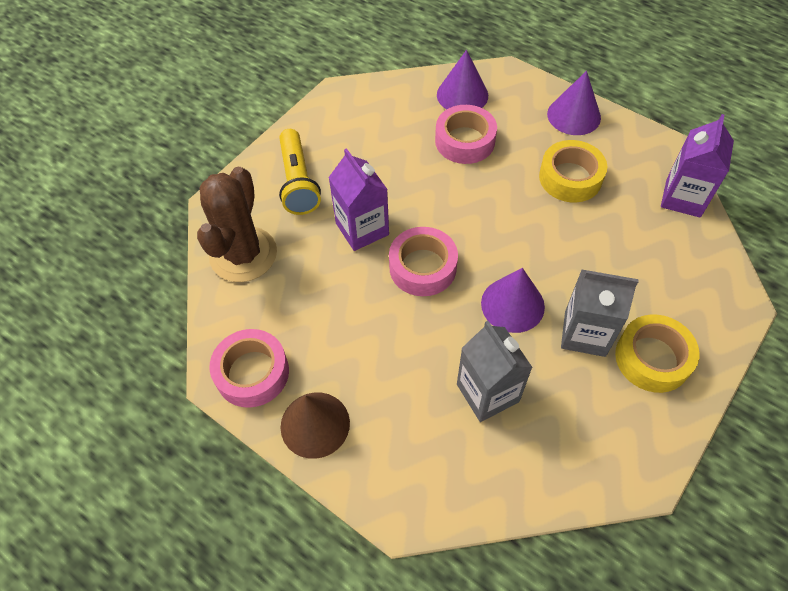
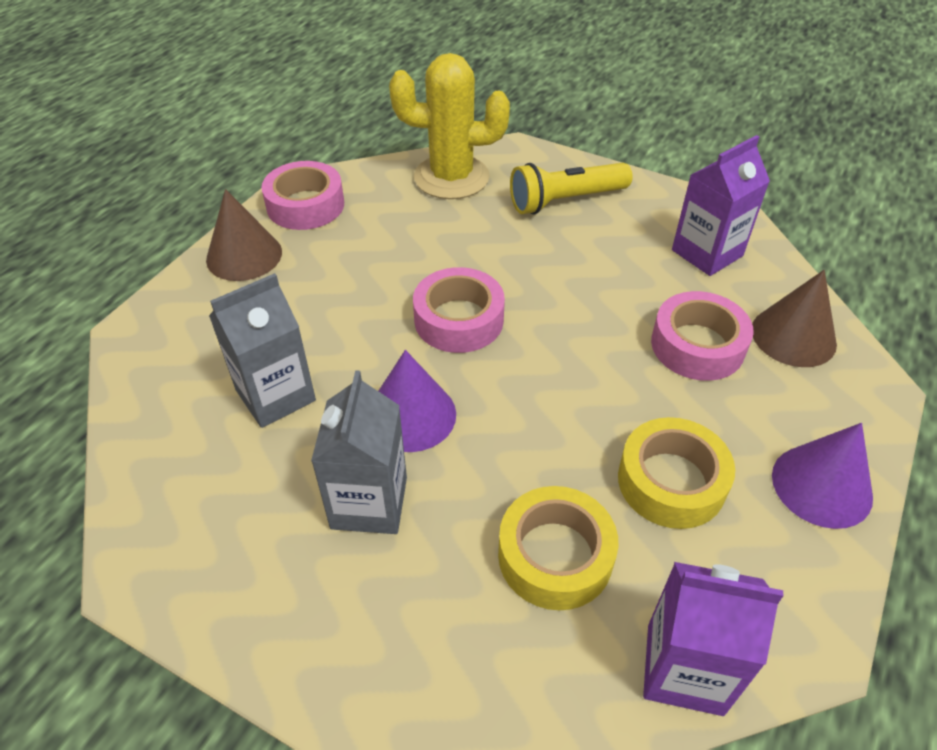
camera: 80 degrees right, 10 degrees down
(243, 254) = (451, 177): brown cactus -> yellow cactus
(362, 229) = (507, 260): purple carton -> purple carton (707, 253)
(462, 95) = (793, 336): purple cone -> brown cone
(652, 358) = (328, 595): yellow tape -> yellow tape (555, 555)

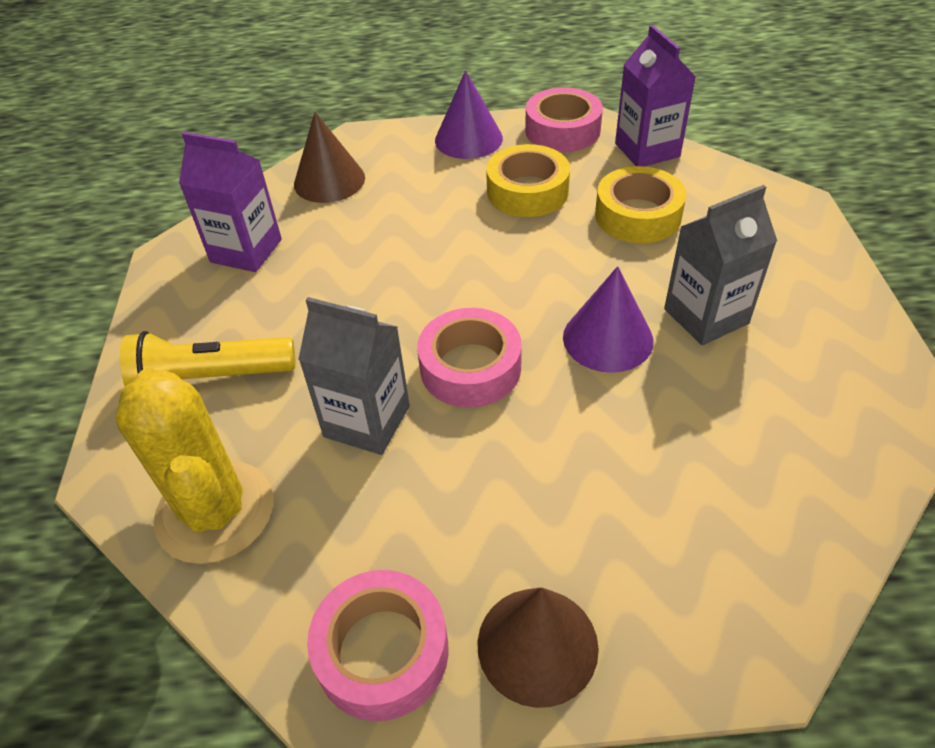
camera: 120 degrees left, 0 degrees up
(275, 395) = (686, 443): grey carton -> grey carton (367, 421)
(565, 201) = (211, 378): yellow flashlight -> yellow flashlight turned 135 degrees clockwise
(697, 345) = (380, 220): pink tape -> pink tape (562, 130)

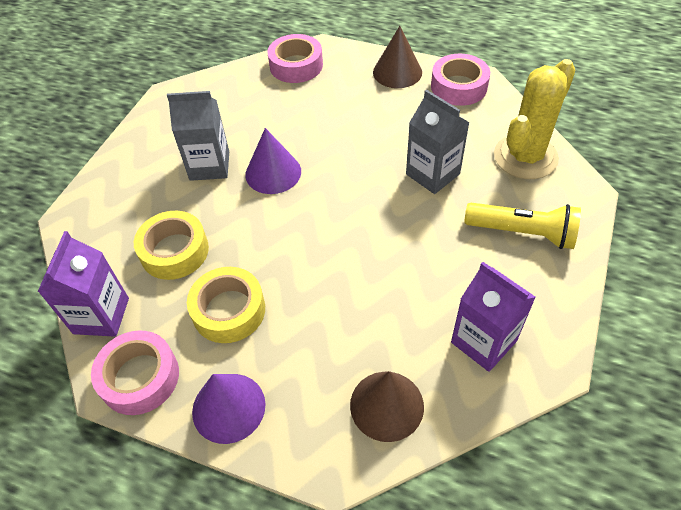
camera: 155 degrees left, 5 degrees up
(215, 511) = (525, 157): yellow cactus -> yellow cactus turned 45 degrees clockwise
(470, 367) = (360, 183): pink tape -> pink tape (296, 65)

